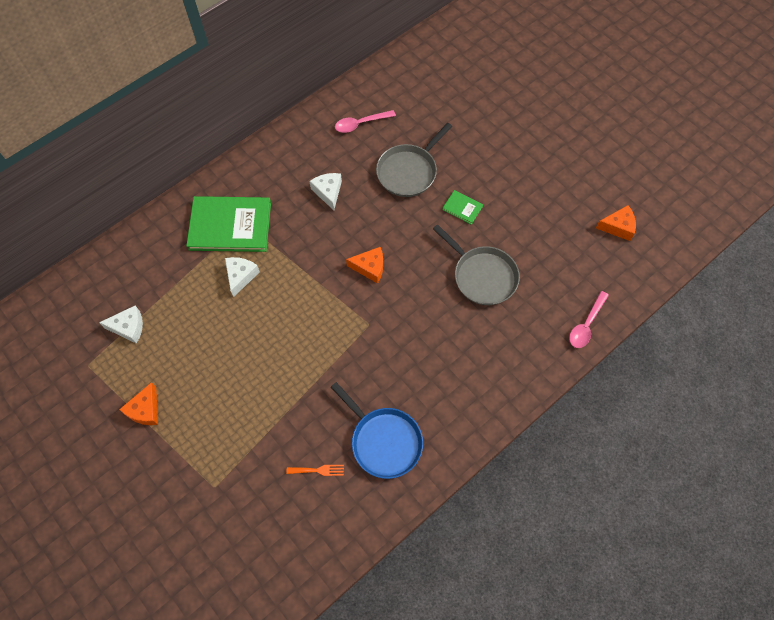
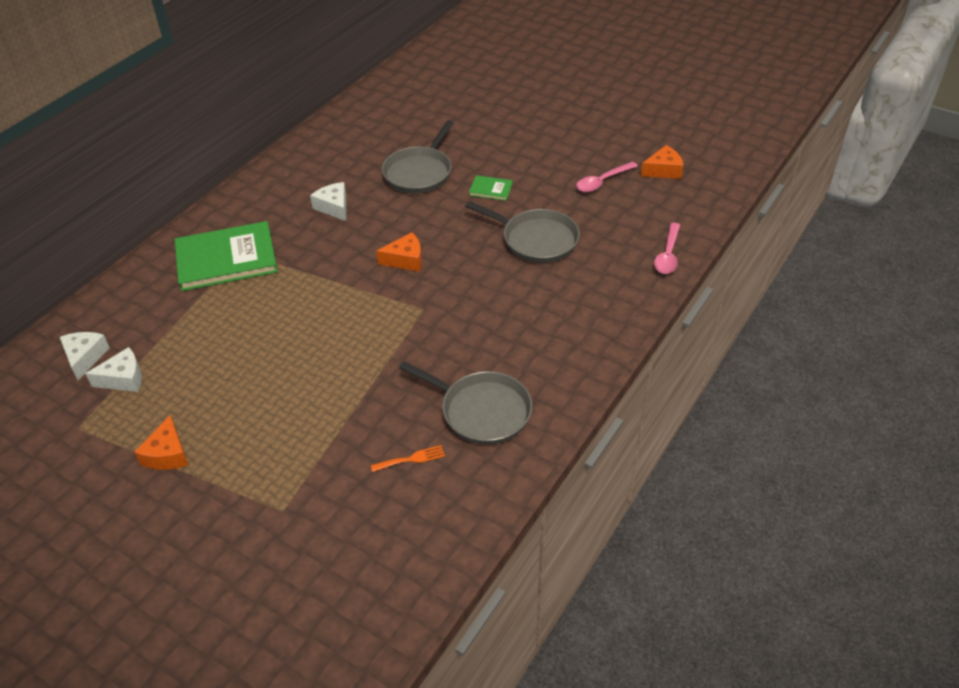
camera: 15 degrees left, 20 degrees down
(240, 276) = (253, 300): white cheese -> white cheese (85, 357)
(360, 124) = (351, 145): pink spoon -> pink spoon (602, 181)
(384, 441) = (482, 411): blue pan -> grey pan

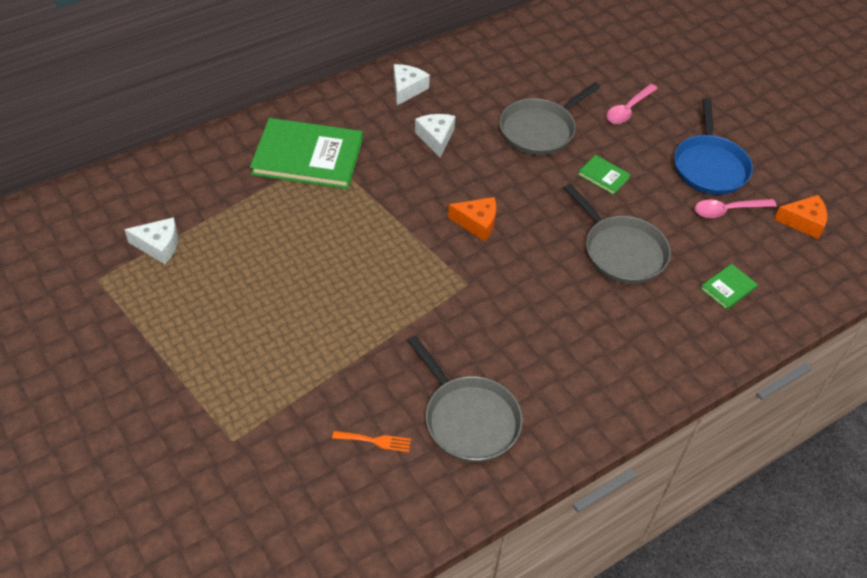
camera: 20 degrees right, 5 degrees up
(85, 357) = (136, 210): white cheese -> white cheese (407, 89)
(167, 454) = (160, 339): orange cheese -> none
(571, 155) = (709, 166): none -> blue pan
(633, 237) = (728, 288): none -> green book
(668, 255) = (755, 323): pink spoon -> pink spoon (628, 109)

